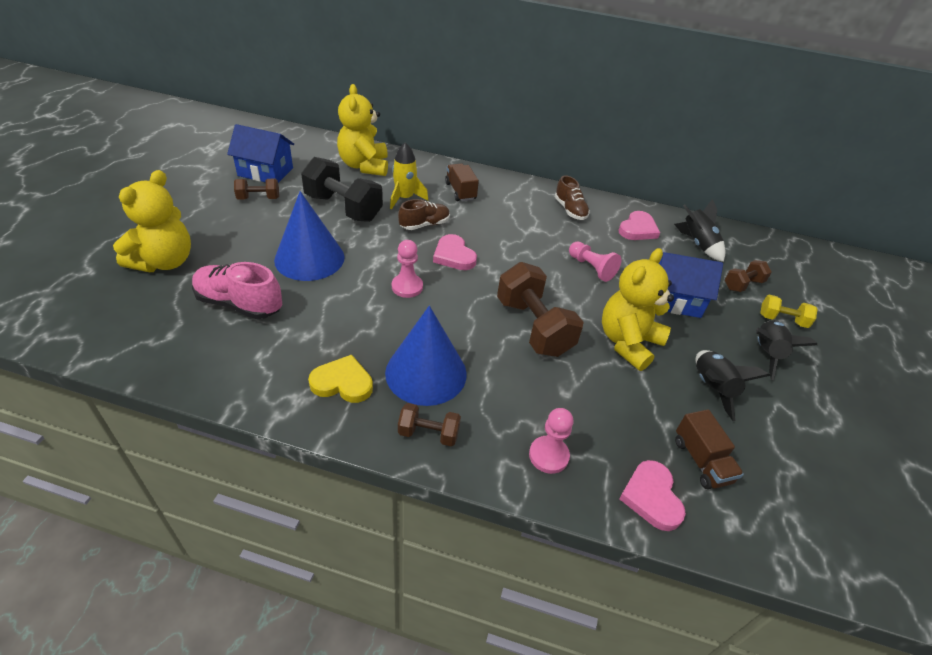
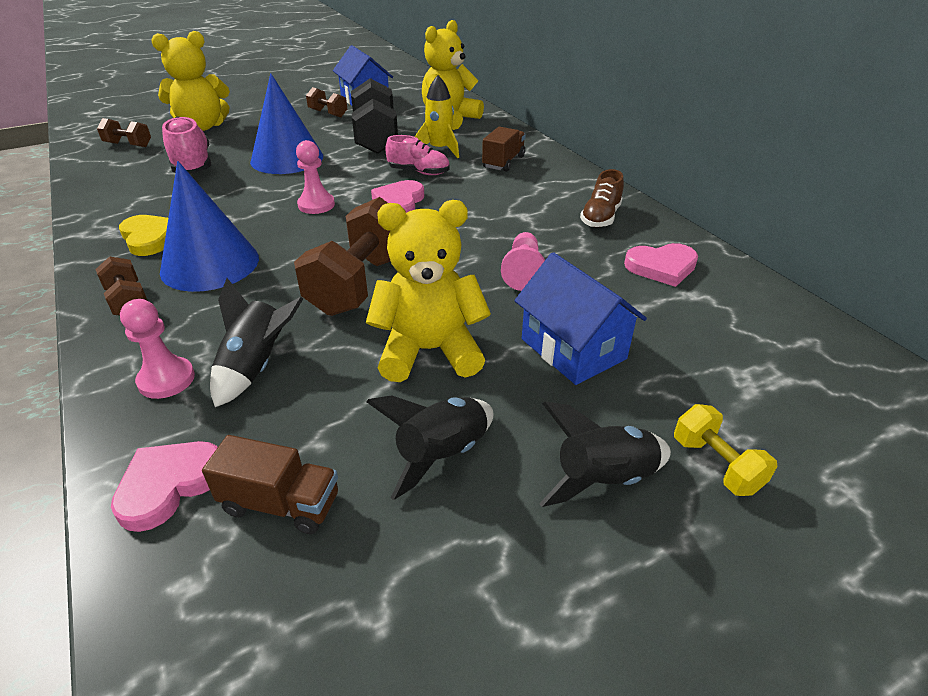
camera: 50 degrees right, 5 degrees down
(424, 225) = (419, 172): brown shoe -> pink shoe
(697, 244) = (732, 318): black rocket -> black rocket (256, 366)
(701, 461) = (281, 503): brown truck -> brown truck turned 105 degrees counterclockwise
(743, 284) = (723, 392): brown dumbbell -> brown dumbbell (128, 145)

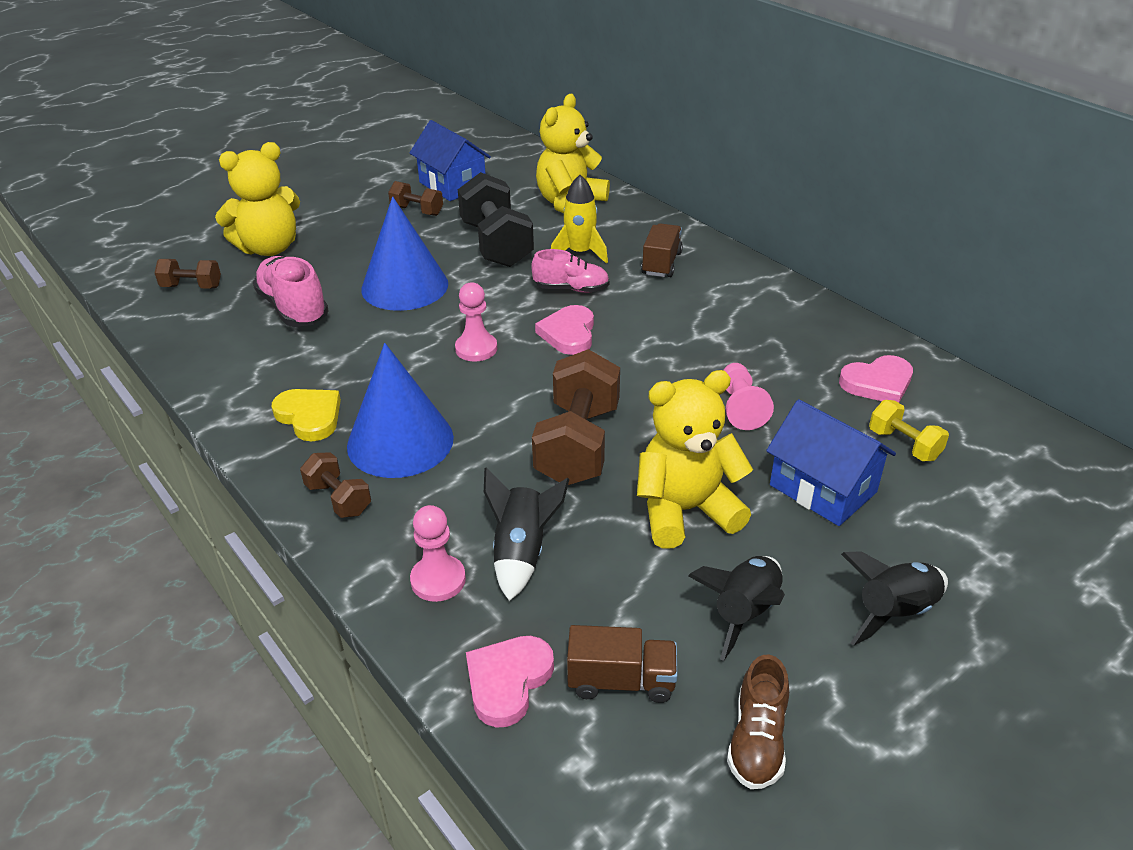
camera: 10 degrees left, 0 degrees up
(600, 217) = (795, 328): brown shoe -> brown shoe (757, 740)
(716, 465) = (985, 584): yellow dumbbell -> yellow dumbbell (904, 445)

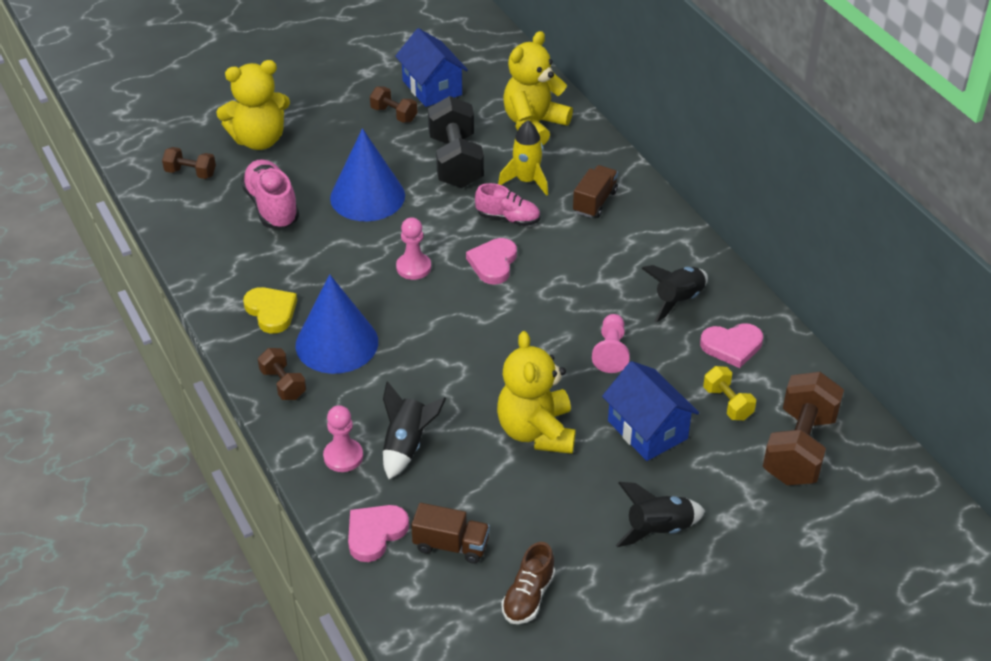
camera: 10 degrees right, 5 degrees up
(578, 444) = (472, 366): brown dumbbell -> brown dumbbell (799, 448)
(685, 510) = (536, 431): yellow teddy bear -> yellow teddy bear turned 90 degrees counterclockwise
(744, 613) = (551, 513): black rocket -> black rocket (678, 300)

